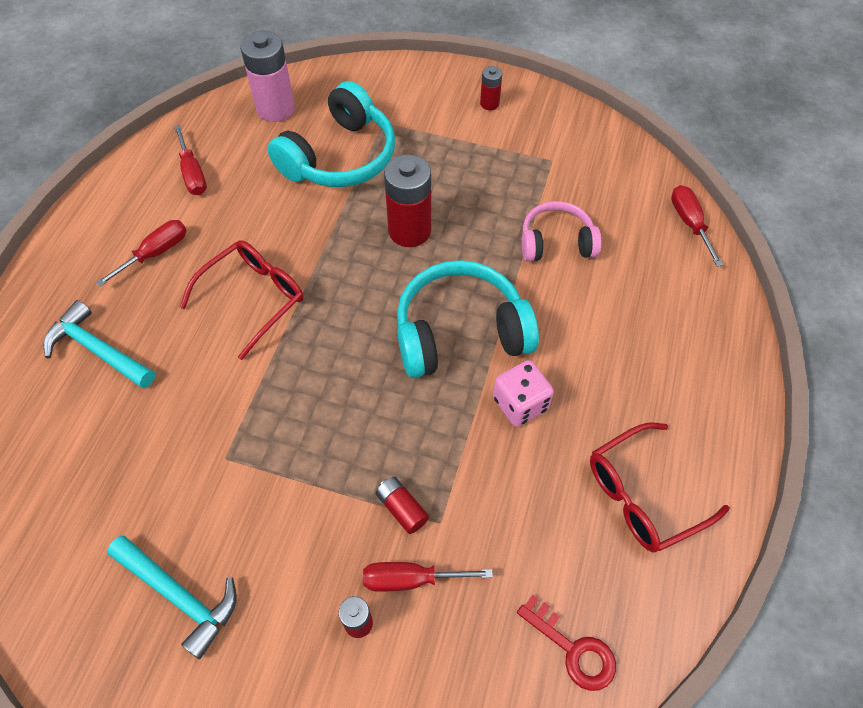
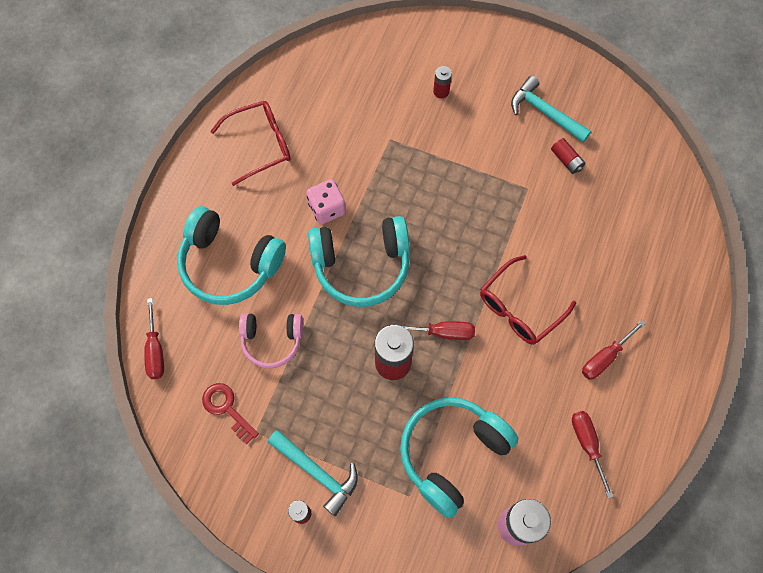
camera: 175 degrees left, 10 degrees up
(97, 350) = (631, 273): turquoise hammer -> turquoise hammer (317, 472)
(402, 508) = (413, 149): red battery -> red battery (566, 160)
(411, 579) = (410, 110): red screwdriver -> red screwdriver (443, 332)
(573, 649) = (323, 71): red key -> red key (227, 409)
(634, 321) = (229, 264): none -> turquoise headphones

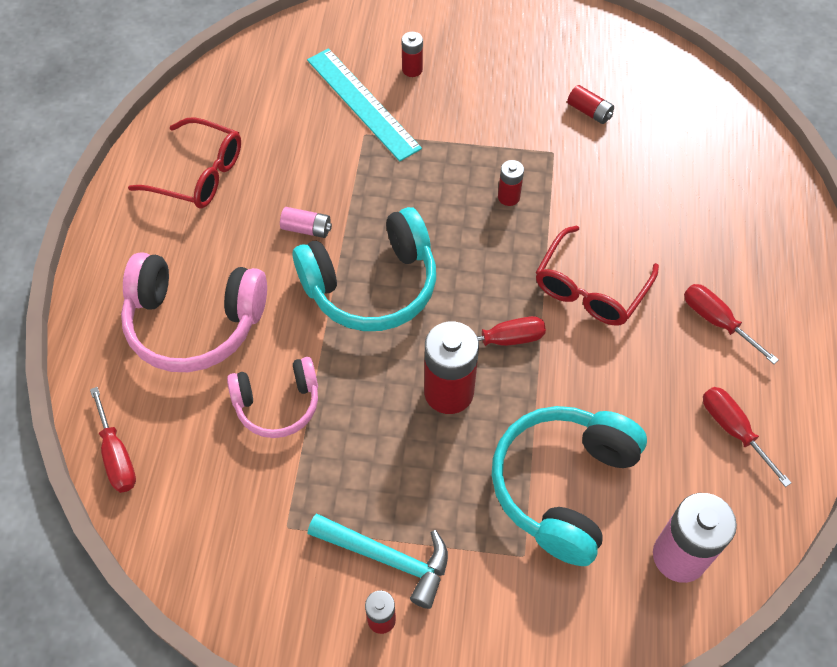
camera: 15 degrees left, 10 degrees down
(227, 409) = (238, 506): red key -> none
(229, 264) = (194, 323): turquoise headphones -> pink headphones
(260, 144) = (198, 174): red glasses -> red glasses turned 60 degrees clockwise
(327, 208) = (307, 229): pink dice -> pink battery
(396, 112) = (363, 103): none -> turquoise ruler
(482, 218) = (508, 197): none -> red battery
(544, 112) = (545, 67): turquoise hammer -> none
(604, 358) = (716, 321): red screwdriver -> red screwdriver turned 105 degrees clockwise

